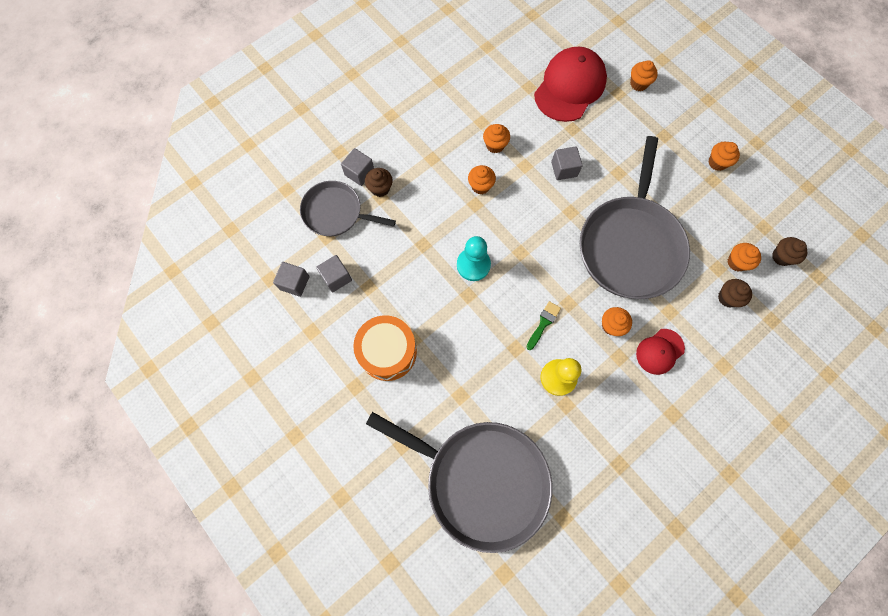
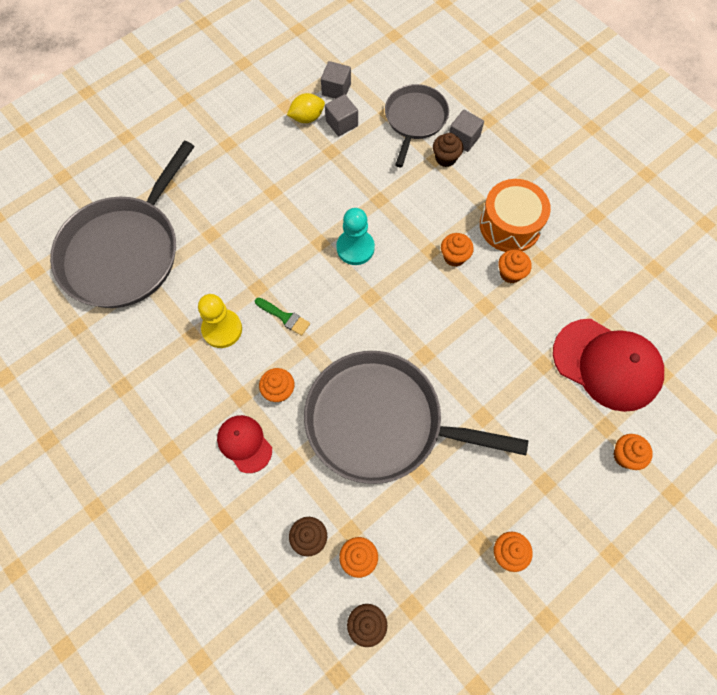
camera: 90 degrees right, 5 degrees down
(327, 310) = (307, 117): none -> yellow lemon
(387, 352) = (261, 169): orange drum -> orange drum (510, 225)
(564, 169) = (483, 350): grey cube -> none

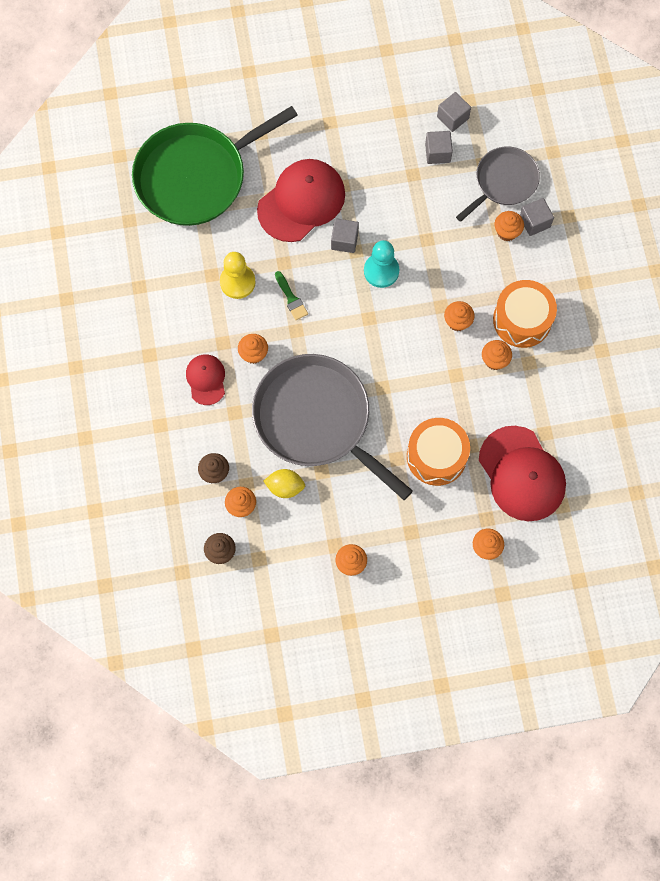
camera: 30 degrees right, 5 degrees up
(124, 251) = (196, 176): grey pan -> green pan
(242, 224) = (301, 201): none -> red cap
(304, 238) = (344, 240): none -> grey cube
(307, 117) = (411, 132): yellow lemon -> yellow lemon (285, 487)
(445, 158) = (507, 232): brown cupcake -> orange cupcake
(518, 392) = (436, 456): none -> orange drum

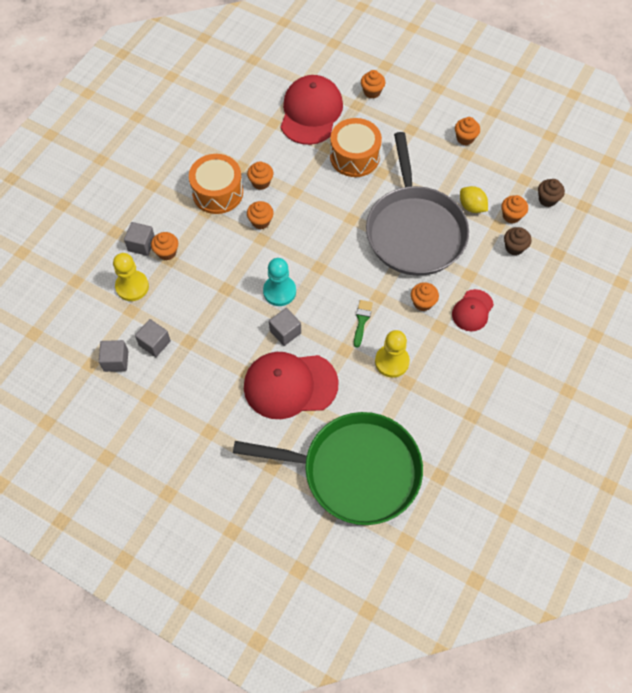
camera: 140 degrees left, 10 degrees down
(503, 182) = (132, 286): grey pan -> yellow pawn

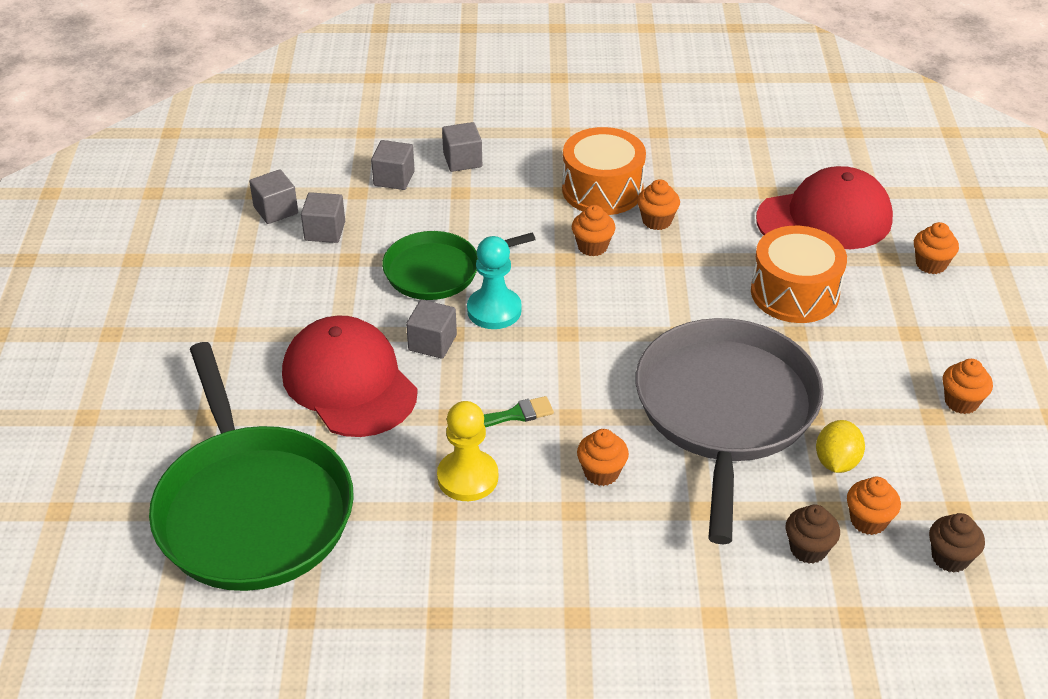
camera: 60 degrees right, 20 degrees down
(132, 286) = (394, 178): yellow pawn -> grey cube
(167, 252) = (469, 185): orange cupcake -> none
(230, 302) = (438, 271): none -> green pan
(414, 230) = (725, 411): grey pan -> grey pan turned 135 degrees clockwise
(472, 310) = (637, 540): red cap -> none

